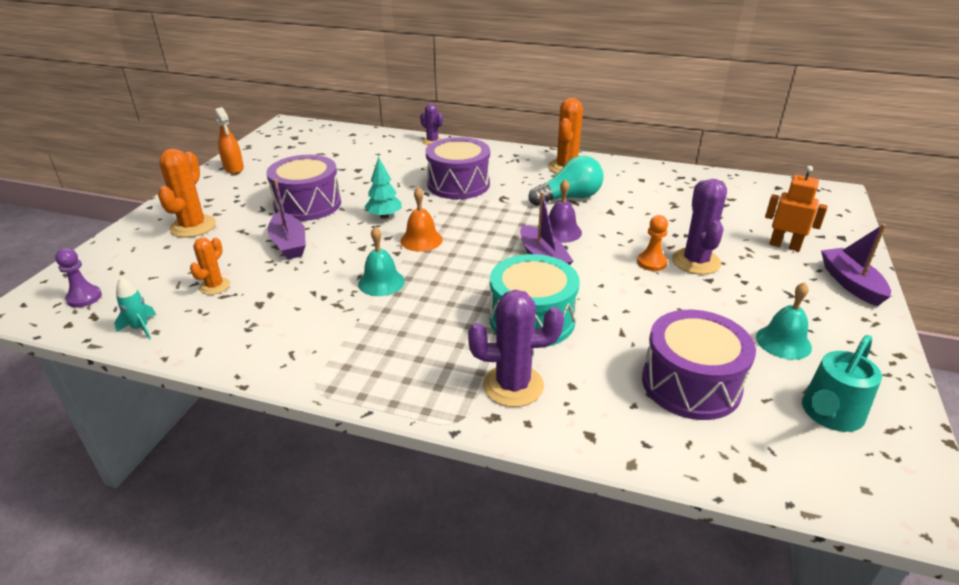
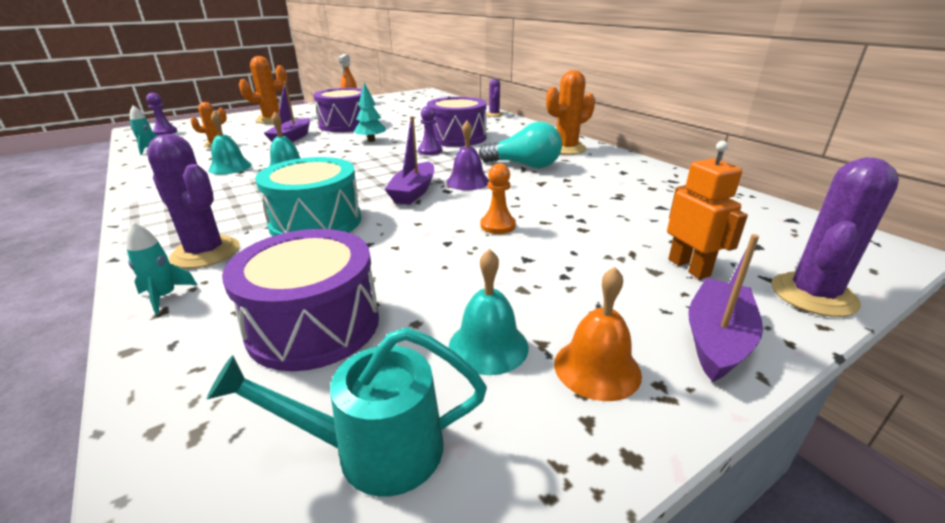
camera: 40 degrees right, 5 degrees down
(314, 306) = (230, 167): none -> turquoise bell
(421, 240) = (362, 157): orange bell -> orange bell (597, 368)
(467, 209) = (430, 151): none -> purple pawn
(568, 427) = (165, 297): none -> turquoise rocket
(696, 261) = (545, 241): purple cactus -> purple cactus (813, 295)

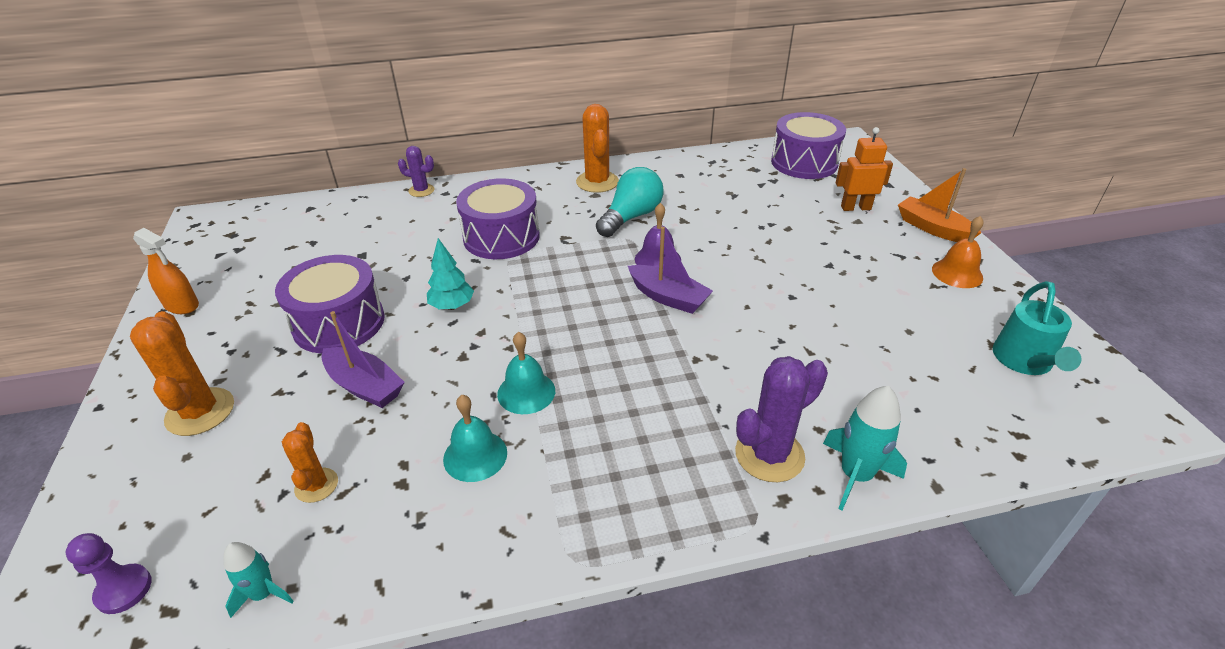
camera: 70 degrees left, 10 degrees up
(165, 297) = (855, 475): turquoise rocket -> turquoise rocket, size x1.61
(314, 325) = (908, 380): purple drum -> purple drum (804, 162)
(316, 222) = (720, 371): turquoise drum -> none
(430, 151) = (539, 265): purple pawn -> none
(488, 346) = (936, 305): turquoise bell -> none
(498, 226) = (768, 264): orange pawn -> none
(717, 339) = (932, 228): purple boat -> orange boat
(813, 295) = (893, 183): purple cactus -> none

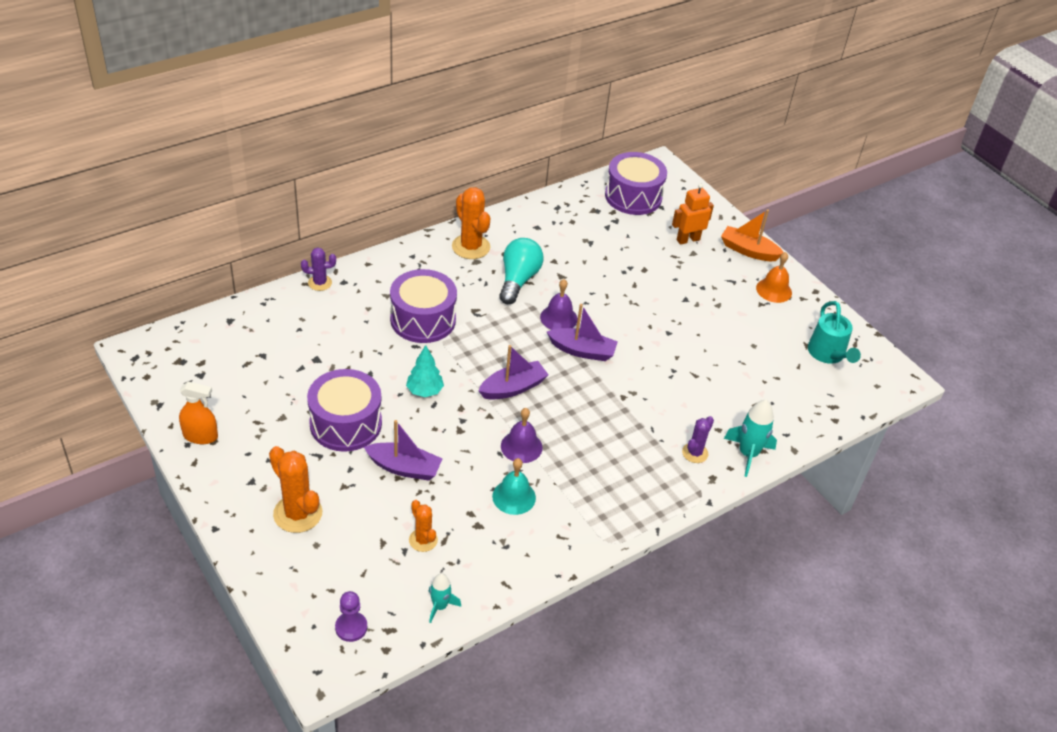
camera: 25 degrees left, 5 degrees up
(526, 392) = (521, 446): turquoise bell -> purple bell
(558, 322) = (513, 388): none -> purple boat
(769, 455) = (695, 453): purple cactus -> purple cactus, size x0.59

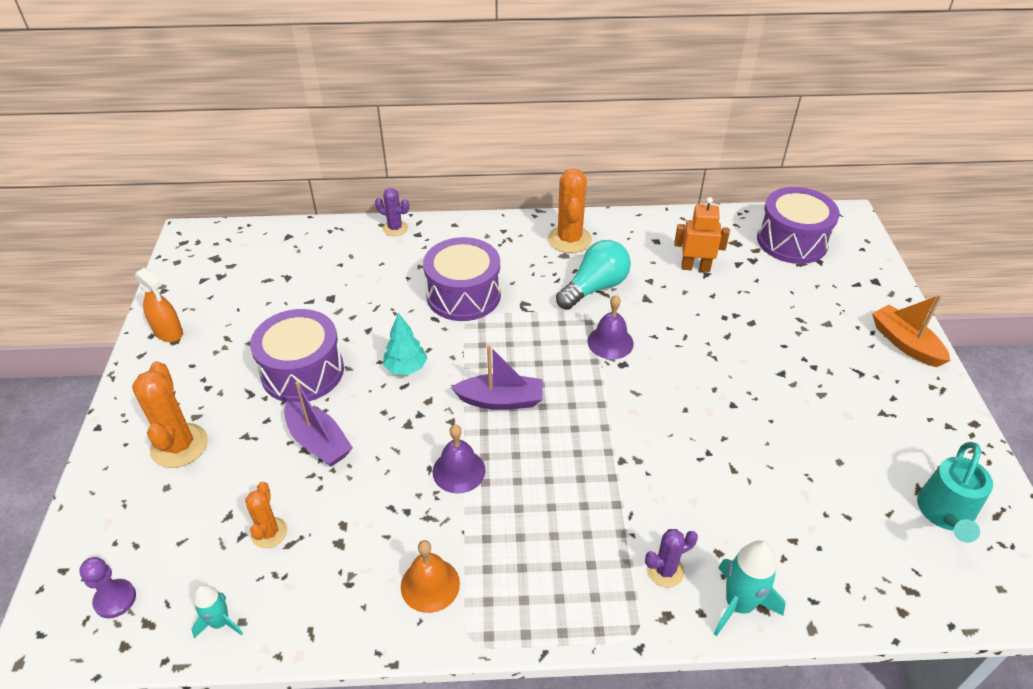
camera: 35 degrees right, 0 degrees up
(514, 497) = (404, 527): turquoise bell -> none
(582, 351) = (611, 388): purple boat -> none
(688, 239) = (830, 306): orange robot -> orange robot (695, 267)
(774, 290) = (912, 402): orange bell -> orange bell (430, 585)

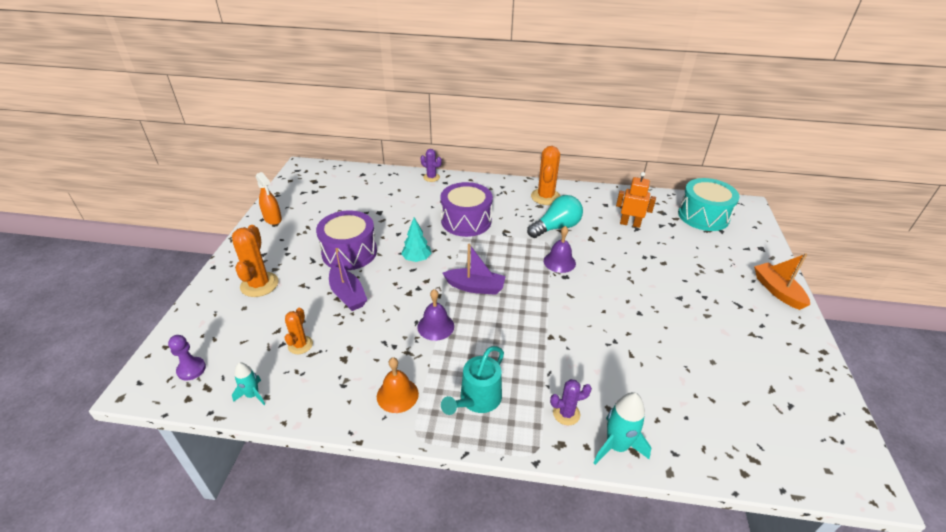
camera: 10 degrees right, 5 degrees down
(792, 241) = (703, 216): purple drum -> turquoise drum
(945, 514) = (790, 410): turquoise watering can -> turquoise watering can (477, 400)

